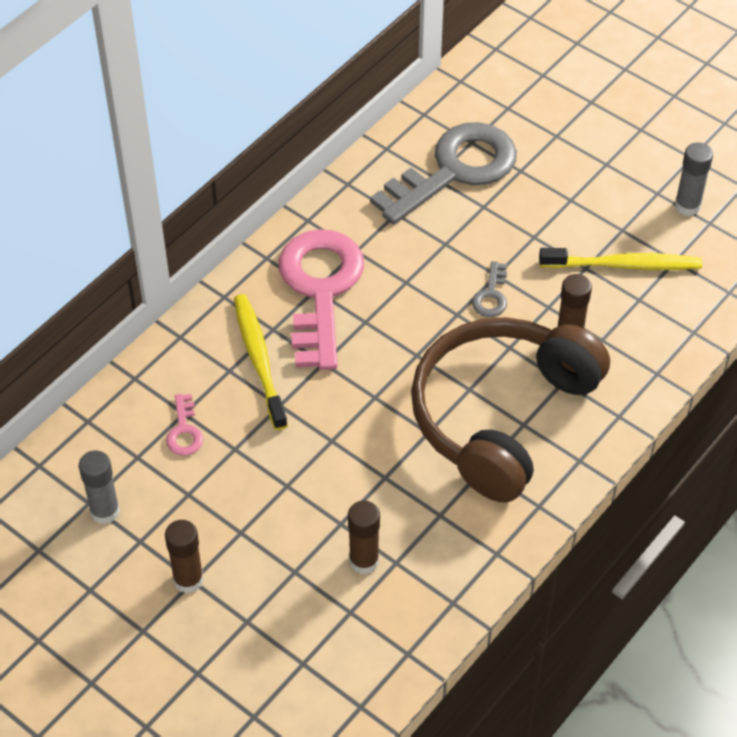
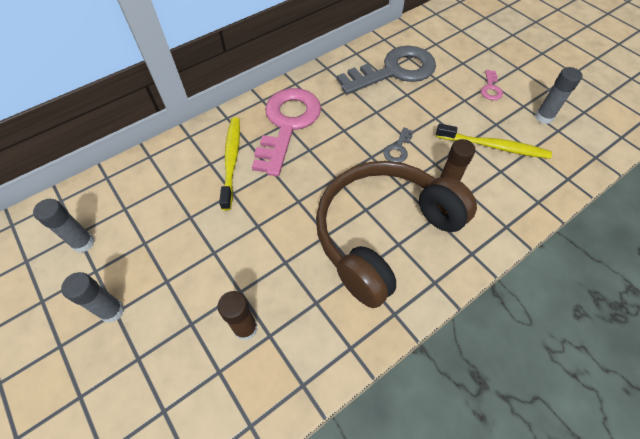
camera: 15 degrees right, 5 degrees up
(184, 431) = (163, 197): pink key -> pink key (490, 88)
(188, 580) = (112, 311): brown glue stick -> grey glue stick

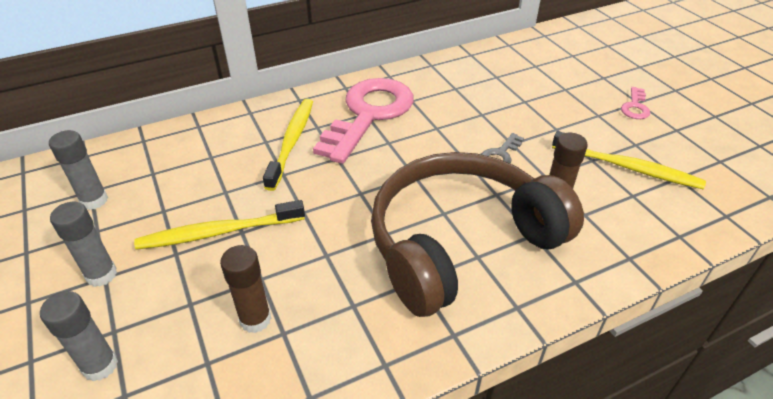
camera: 10 degrees right, 15 degrees down
(195, 256) = (218, 232): none -> yellow toothbrush
(394, 71) = (514, 76): grey key -> none
(544, 117) = (702, 144): grey glue stick -> grey glue stick (100, 366)

